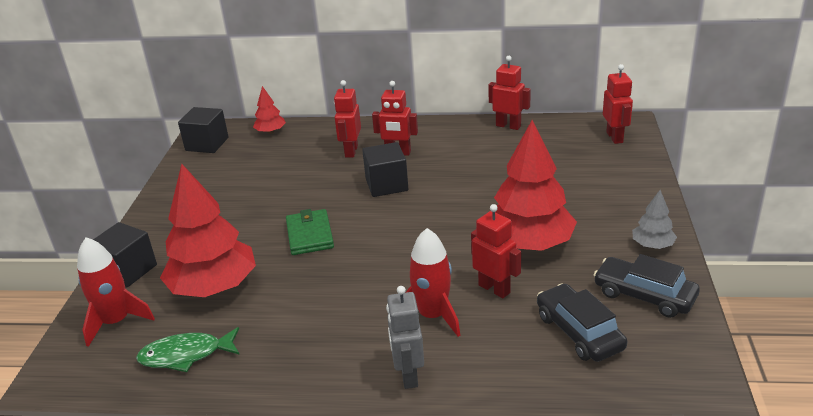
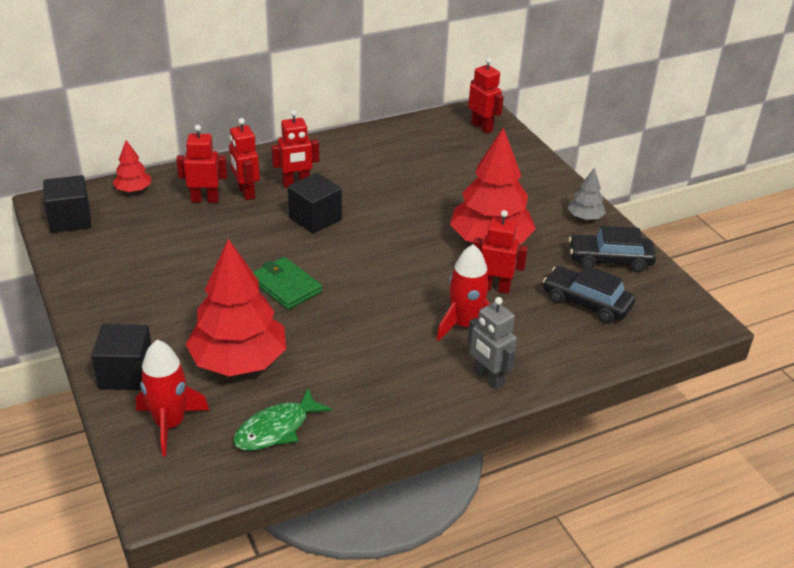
camera: 35 degrees left, 5 degrees up
(508, 126) = (379, 134): red robot -> red robot (205, 199)

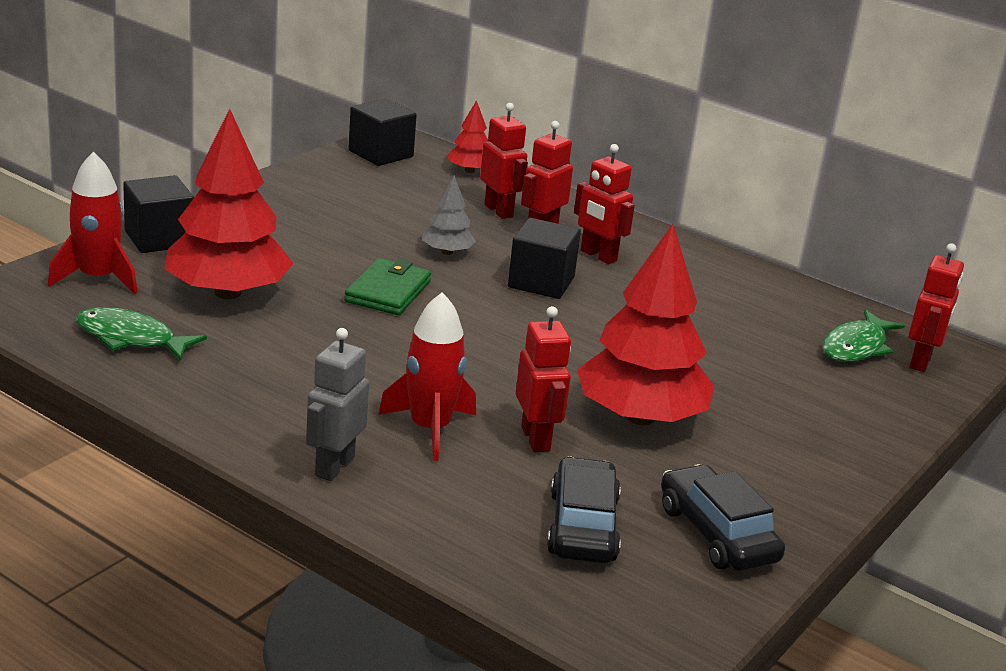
camera: 60 degrees right, 10 degrees down
(456, 140) = (856, 347): none -> green fish
(585, 217) = (803, 492): grey tree -> grey tree (447, 252)

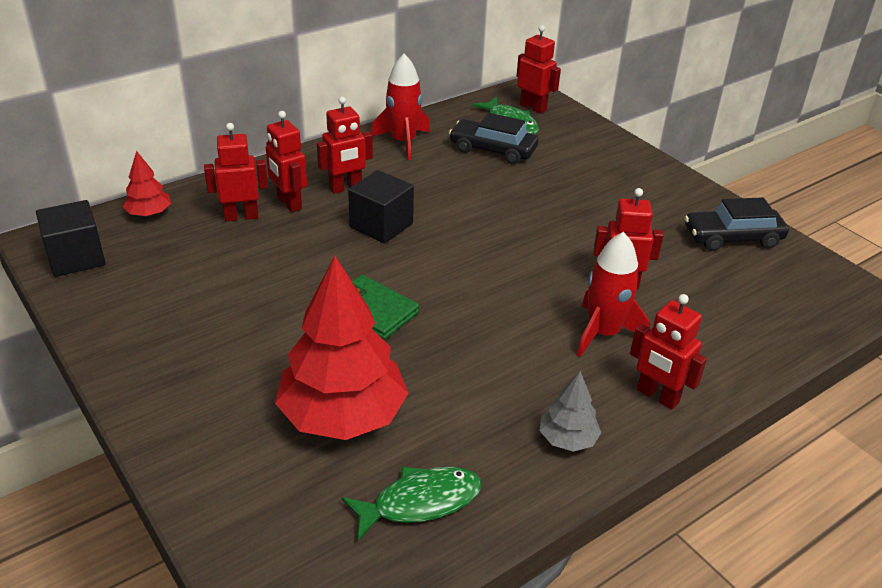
camera: 70 degrees left, 10 degrees up
(98, 278) = (276, 516): red rocket -> red rocket (403, 142)
(131, 338) = (420, 502): green fish -> green fish turned 150 degrees counterclockwise
(159, 238) = (198, 452): black cube -> none
(334, 466) = (657, 396): grey robot -> red robot
(447, 252) = (309, 262): grey tree -> grey tree (567, 439)
(582, 526) = (729, 290): black car -> black car (493, 150)
(640, 417) = (592, 231): red tree -> none

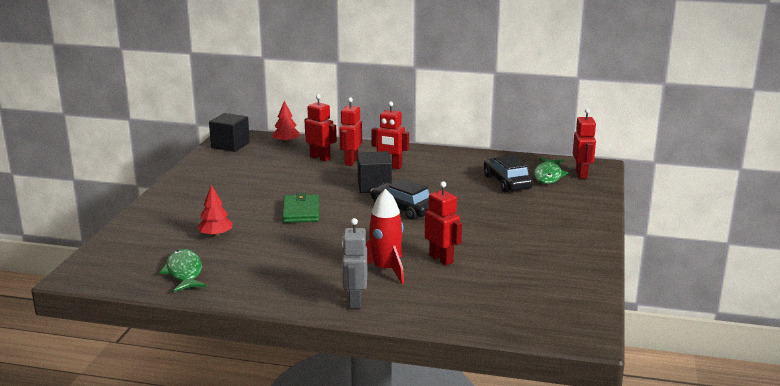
camera: 50 degrees right, 15 degrees down
(343, 415) = (215, 235): red tree -> red tree, size x0.47
(403, 142) = (463, 161): red rocket -> none
(420, 502) = (184, 272): green fish -> green fish turned 135 degrees counterclockwise
(567, 439) = (280, 290): grey tree -> none
(657, 396) = (355, 301): red robot -> grey robot
(732, 238) = (562, 275): black car -> black car (403, 209)

